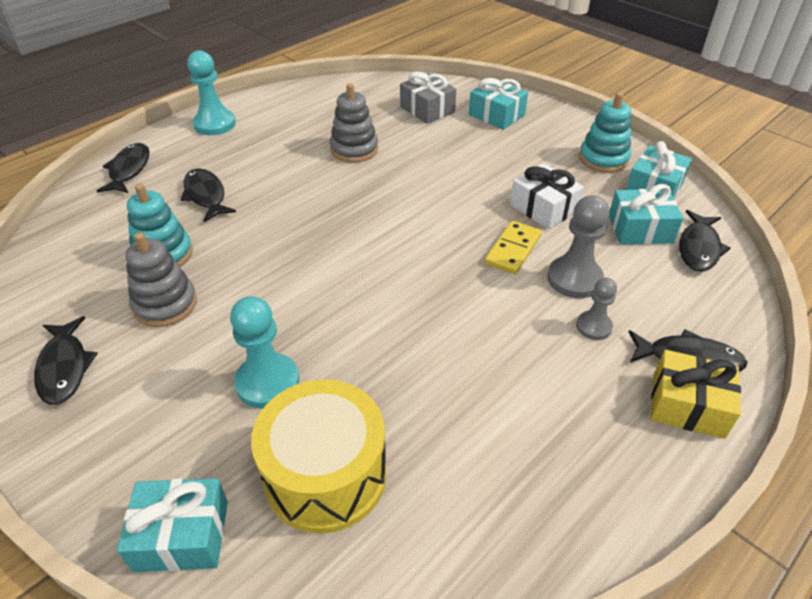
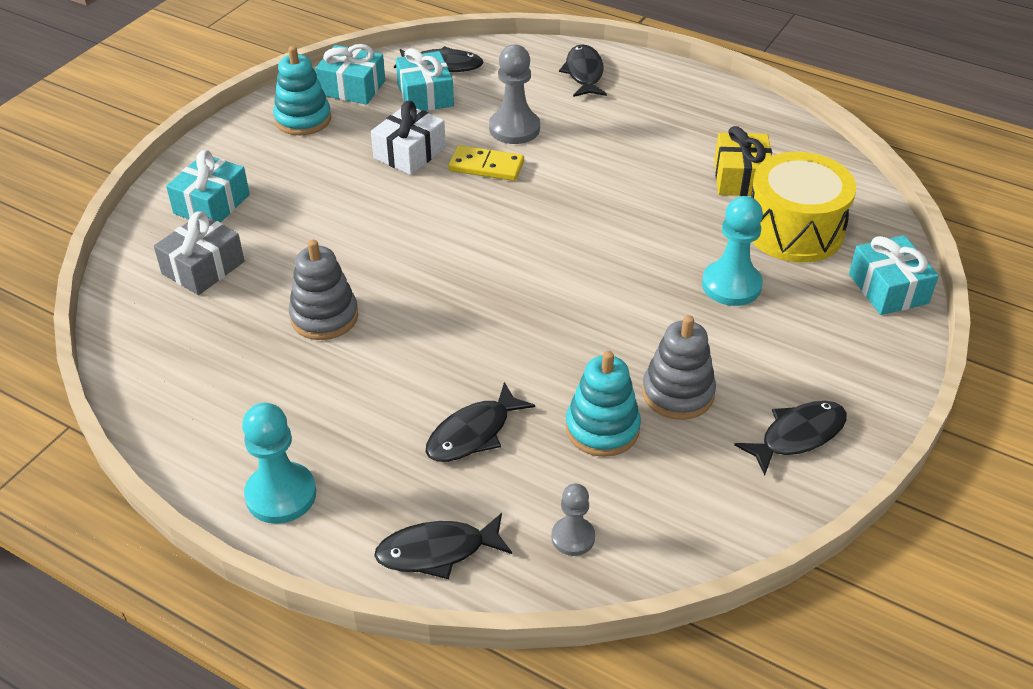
camera: 105 degrees left, 0 degrees up
(594, 326) = (571, 116): grey pawn -> grey pawn (573, 537)
(687, 405) = (631, 75): yellow gift -> yellow gift (740, 178)

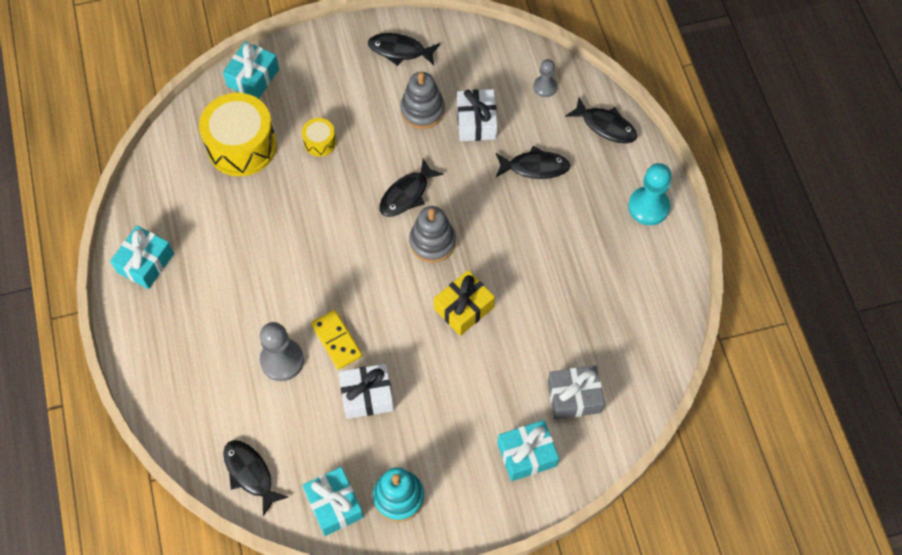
camera: 135 degrees left, 20 degrees up
(324, 317) = (539, 299): grey stacking toy -> grey stacking toy (432, 242)
(425, 95) = (297, 449): turquoise gift -> turquoise gift (145, 263)
(584, 73) = (175, 375): black fish -> black fish (407, 194)
(602, 428) = (476, 122): turquoise stacking toy -> white gift
(731, 285) = (320, 142): turquoise pawn -> yellow drum
(740, 178) = (215, 202): yellow gift -> yellow gift (464, 308)

